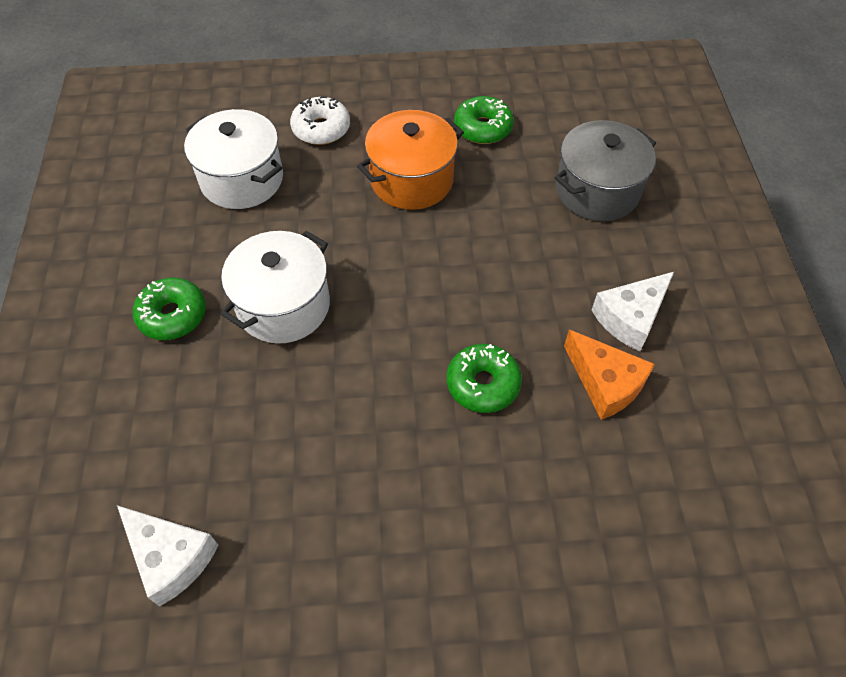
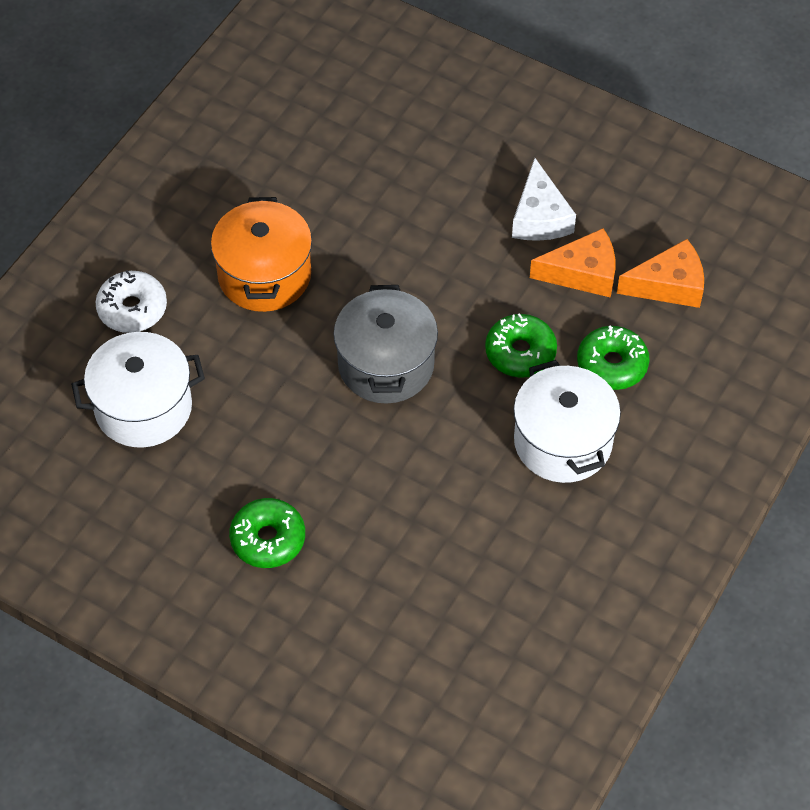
camera: 55 degrees left, 0 degrees up
(171, 557) = (510, 642): white cheese -> none
(283, 305) = (328, 449): white pot -> white pot (563, 442)
(483, 128) = (249, 183): green donut -> green donut (612, 364)
(597, 191) = (397, 150): grey pot -> grey pot (386, 364)
(658, 461) = (669, 285): none -> orange cheese

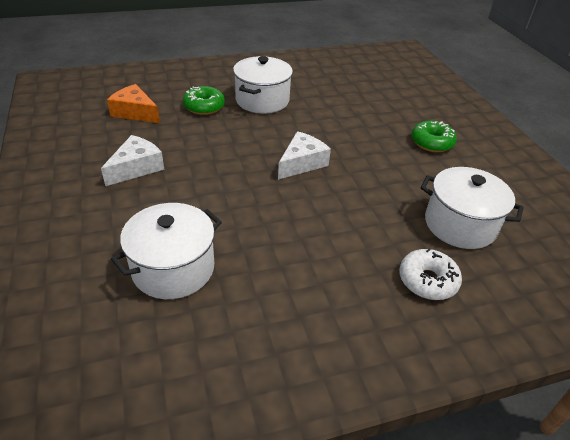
camera: 140 degrees left, 15 degrees down
(264, 275) = (319, 242): orange pot -> none
(358, 155) = (173, 268): none -> white pot
(386, 364) = (302, 163): grey pot -> white cheese
(520, 352) = (234, 131): green donut -> none
(582, 273) = (159, 137): orange cheese -> none

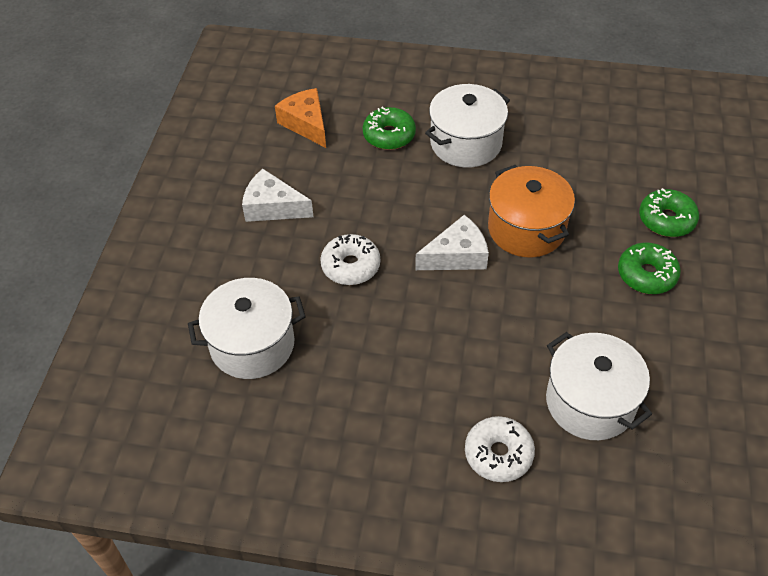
camera: 30 degrees right, 10 degrees up
(136, 168) = (272, 207): white cheese -> white cheese turned 135 degrees counterclockwise
(226, 190) = (350, 266): none -> white donut
(337, 137) = (526, 229): none -> orange pot
(418, 112) = (666, 220): none -> green donut

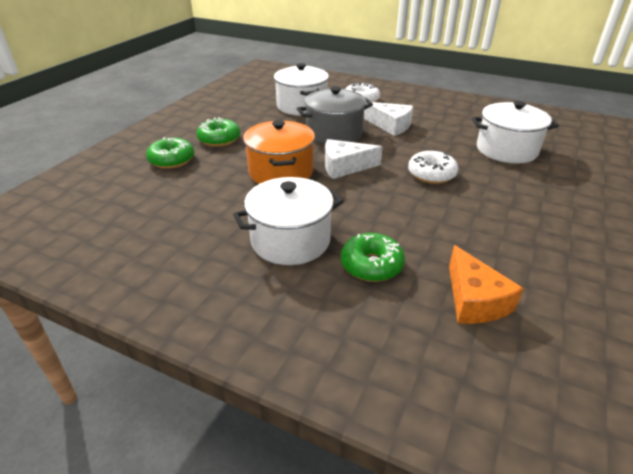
camera: 165 degrees left, 15 degrees down
(272, 207) = (505, 223): white cheese -> white cheese (390, 125)
(500, 328) = (334, 133): none -> grey pot

